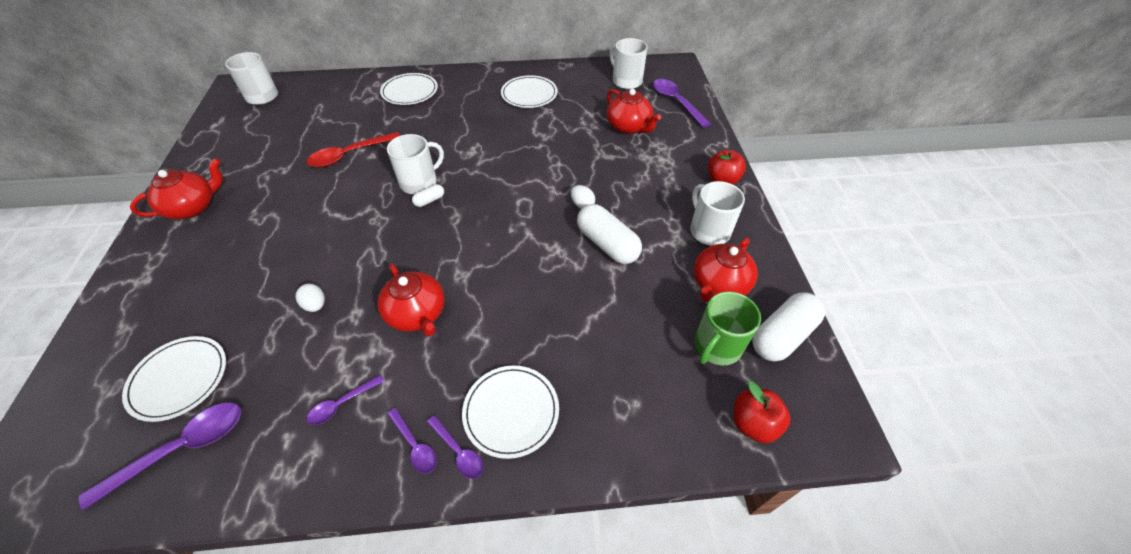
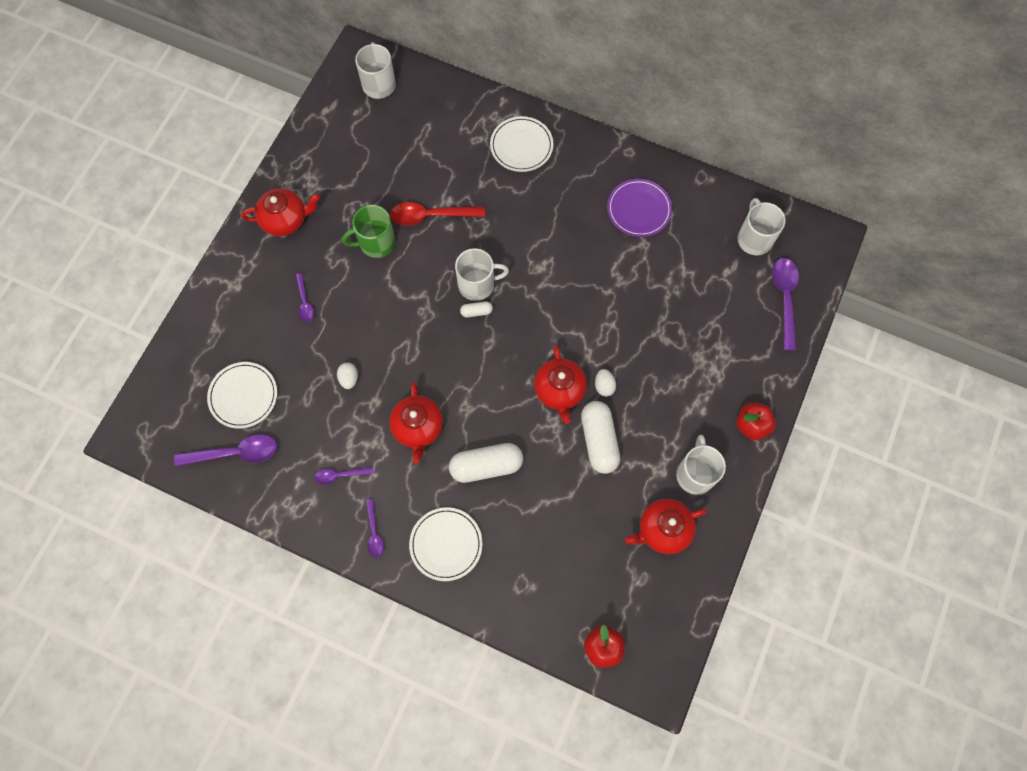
camera: 30 degrees right, 20 degrees up
(458, 451) = (399, 552): purple spoon -> purple spoon (305, 302)
(529, 94) = (639, 209): white plate -> purple plate
(629, 127) = (710, 310): red teapot -> red teapot (559, 390)
(717, 346) = (621, 579): green mug -> green mug (376, 242)
(782, 336) = (677, 599): white capsule -> white capsule (486, 466)

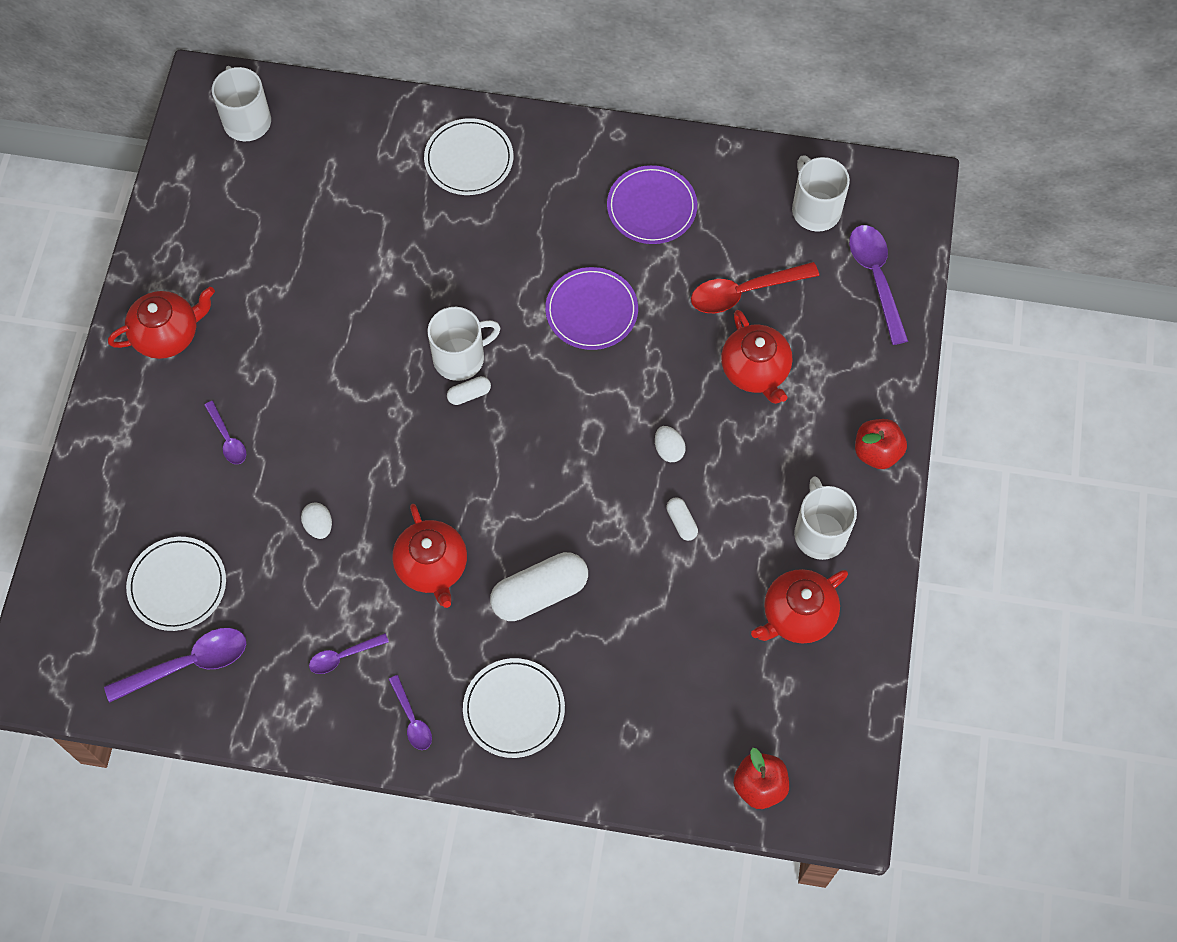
camera: 15 degrees left, 5 degrees down
(376, 242) = (304, 335): green mug -> none
(431, 216) = (370, 282): red spoon -> red spoon (744, 292)
(559, 390) = (611, 470): red teapot -> red teapot (755, 371)
(577, 273) = (591, 311): none -> purple plate
(599, 440) = (681, 522): white capsule -> white capsule, size x0.47

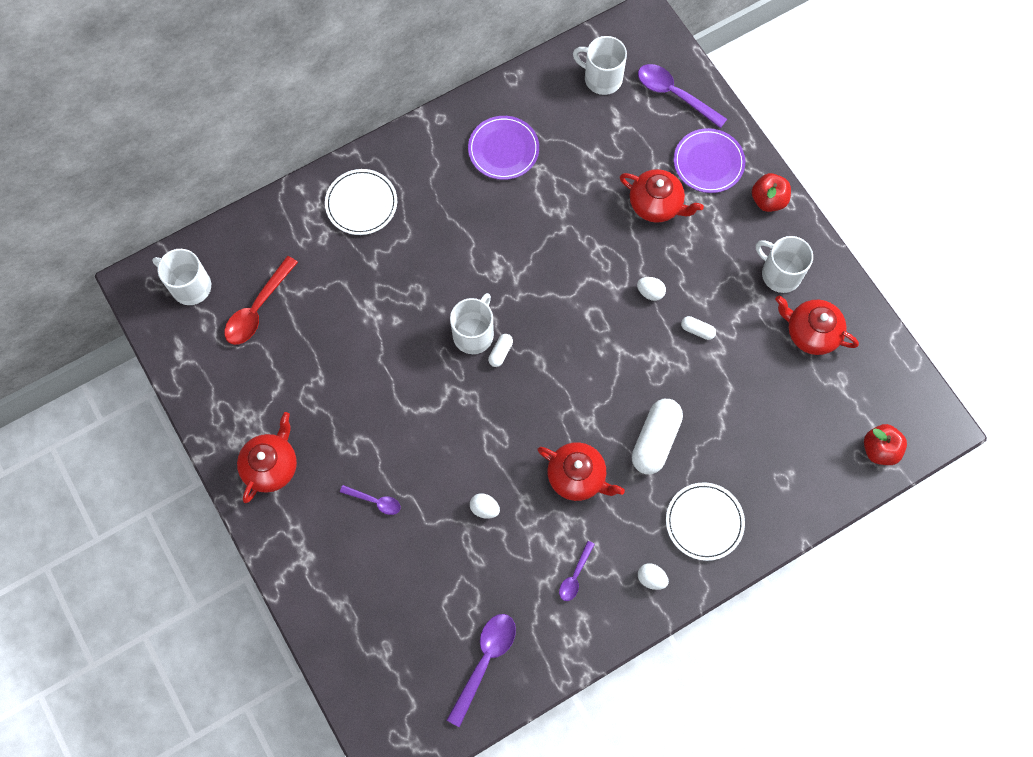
camera: 40 degrees left, 5 degrees up
(177, 585) = (431, 618): white plate -> none
(412, 719) = (651, 578): purple spoon -> white egg
(591, 311) = (526, 242): purple plate -> purple plate (708, 162)
(744, 292) = (606, 161): red spoon -> red spoon (258, 309)
(797, 615) = (811, 333): red teapot -> red teapot turned 105 degrees clockwise

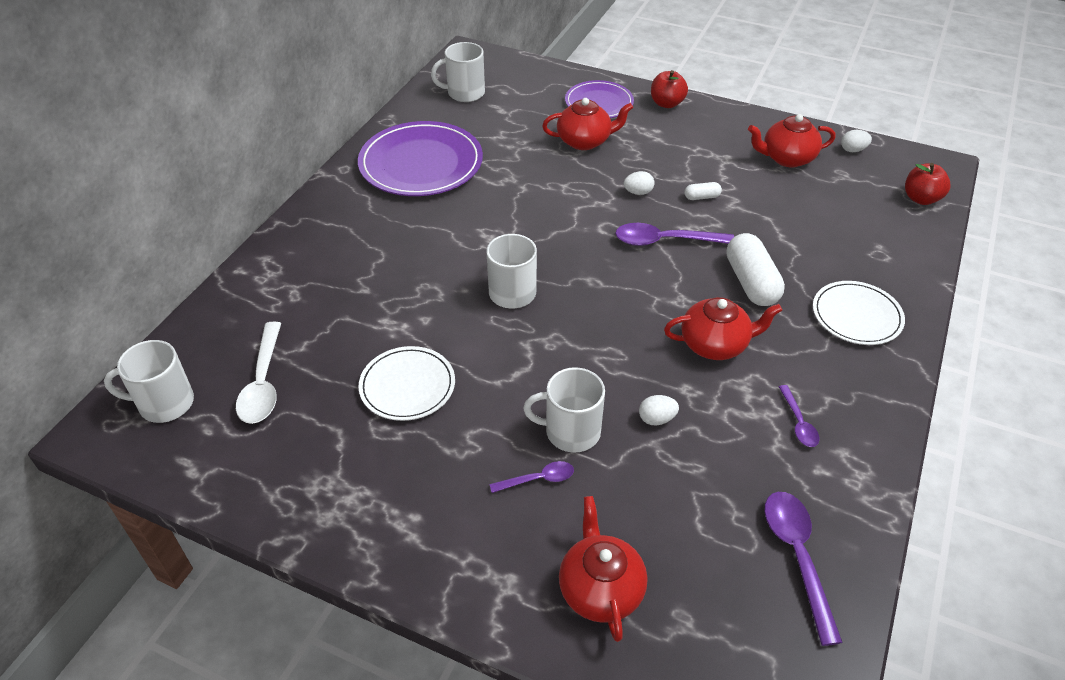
camera: 35 degrees left, 25 degrees down
(258, 309) = (263, 383): red spoon -> white spoon
(271, 466) = (390, 515): red teapot -> red teapot (600, 589)
(361, 203) = (314, 253): white plate -> white plate (407, 386)
(500, 352) = (550, 292): white capsule -> none
(503, 149) = (421, 163): purple plate -> purple plate, size x1.66
(651, 578) = (865, 383): white egg -> white egg (853, 150)
(674, 94) = (532, 79): purple spoon -> purple spoon (665, 241)
(780, 274) = (724, 137): white mug -> white mug (571, 431)

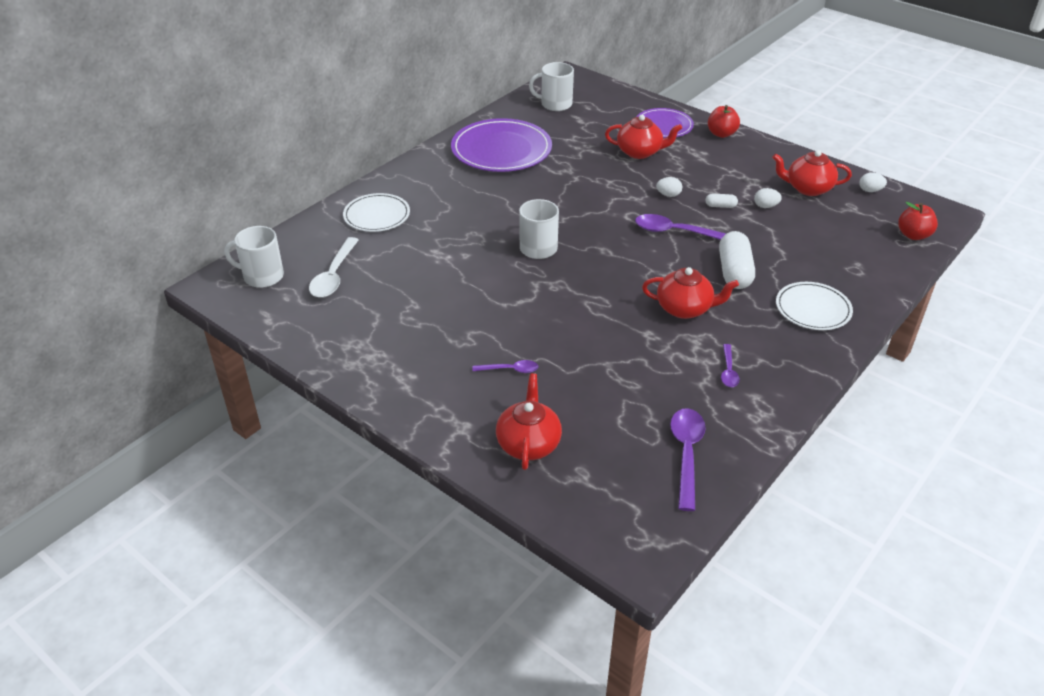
camera: 15 degrees right, 5 degrees down
(407, 386) = (436, 295): white plate -> white plate (377, 215)
(571, 431) = (547, 345): white mug -> none
(656, 419) = (616, 349): white egg -> white egg (765, 206)

